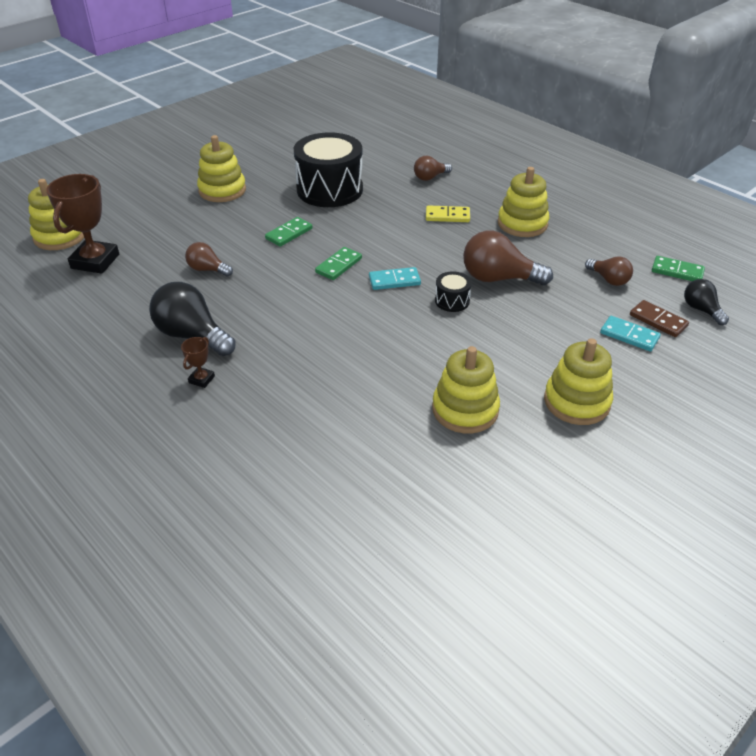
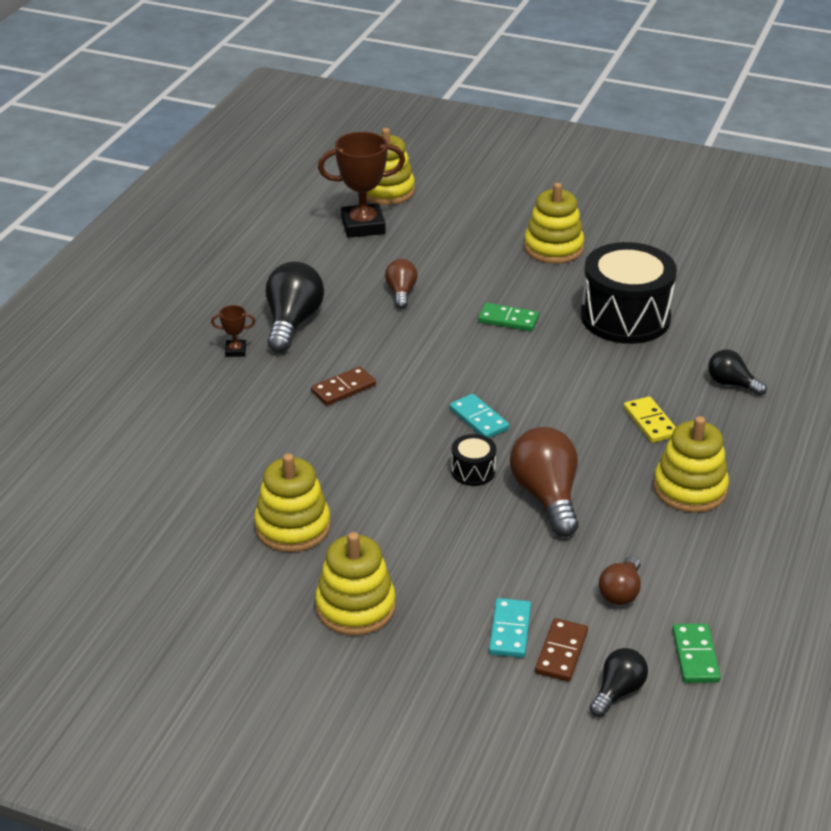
camera: 65 degrees right, 5 degrees down
(307, 333) = (343, 389): none -> brown domino
(338, 265) = (476, 372): green domino -> none
(430, 177) = (731, 384): brown light bulb -> black light bulb

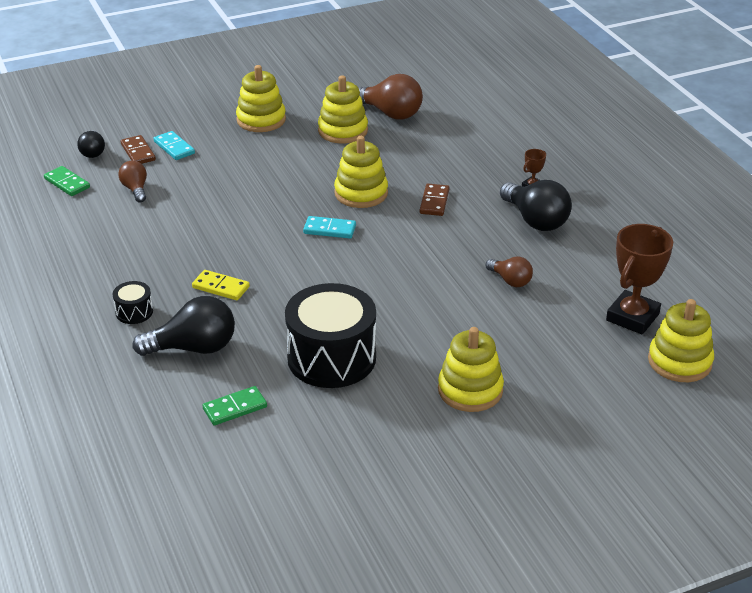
camera: 135 degrees right, 0 degrees up
(473, 471) = (291, 201): black drum -> black drum (134, 312)
(508, 319) = (409, 305): green domino -> green domino (235, 408)
(546, 496) = (232, 211): brown light bulb -> brown light bulb (390, 113)
(690, 489) = (151, 260): yellow stacking toy -> yellow stacking toy (361, 193)
(731, 384) = (193, 348): black light bulb -> black light bulb, size x1.75

